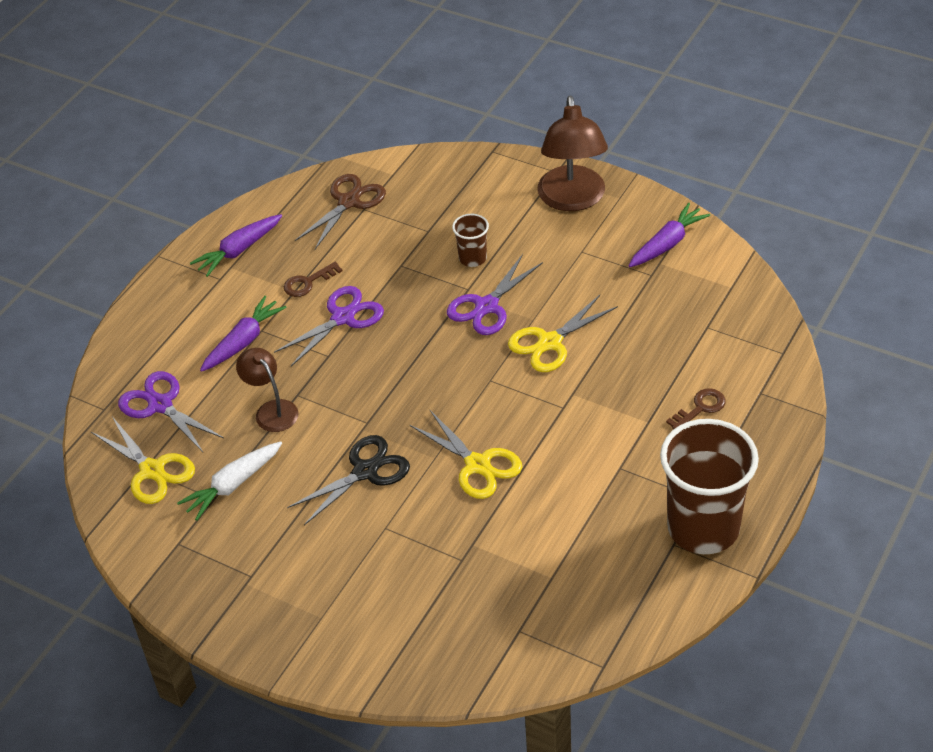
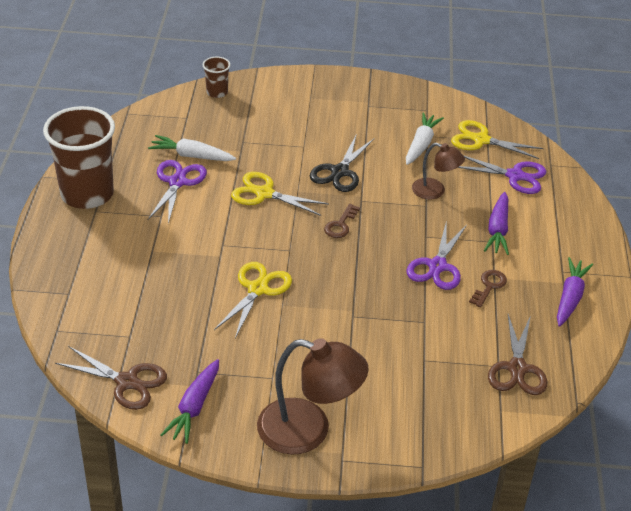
camera: 150 degrees right, 5 degrees down
(472, 258) = (366, 344): brown cup -> brown cup (217, 92)
(487, 306) = (327, 305): purple scissors -> purple scissors (177, 182)
(542, 554) = (191, 156): none -> white carrot
(572, 199) = (308, 430): brown lamp -> brown lamp turned 135 degrees clockwise
(700, 408) = (114, 270): brown key -> brown key (340, 225)
(724, 282) = (127, 382): none -> brown scissors

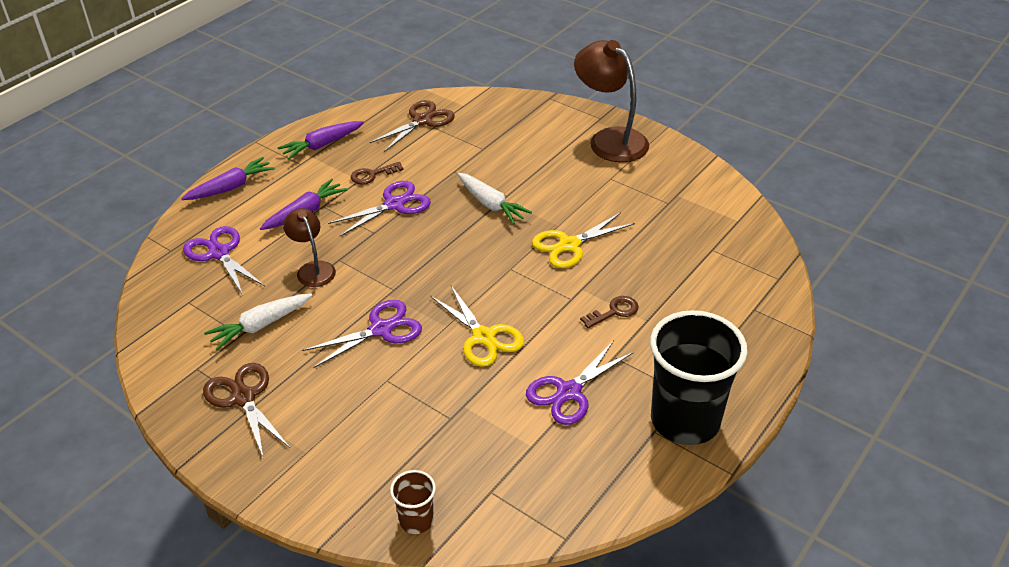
camera: 145 degrees left, 0 degrees up
(87, 194) = (685, 420): brown cup -> black cup
(127, 382) = (732, 216): brown scissors -> brown scissors (243, 398)
(191, 156) = (527, 423): white carrot -> white carrot (490, 204)
(194, 407) = (686, 181): purple carrot -> purple carrot (230, 187)
(340, 172) = (381, 329): black scissors -> purple scissors
(340, 225) = (439, 273): brown key -> brown key (614, 312)
(481, 140) = (194, 304): yellow scissors -> none

